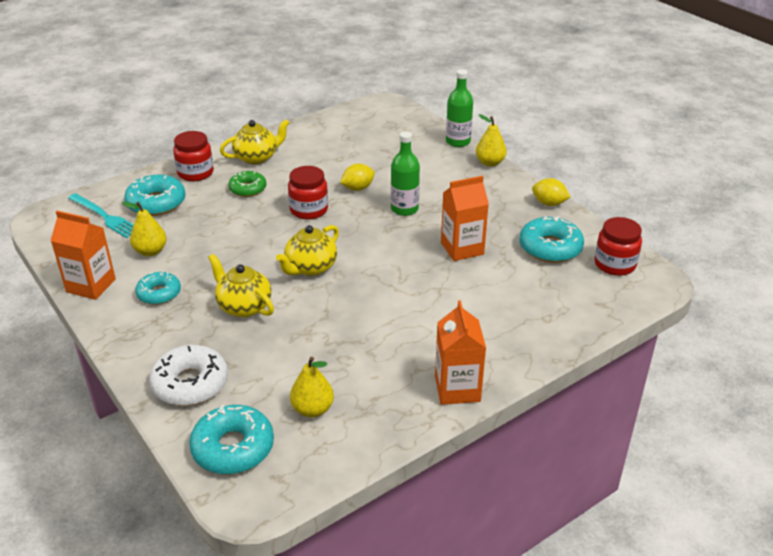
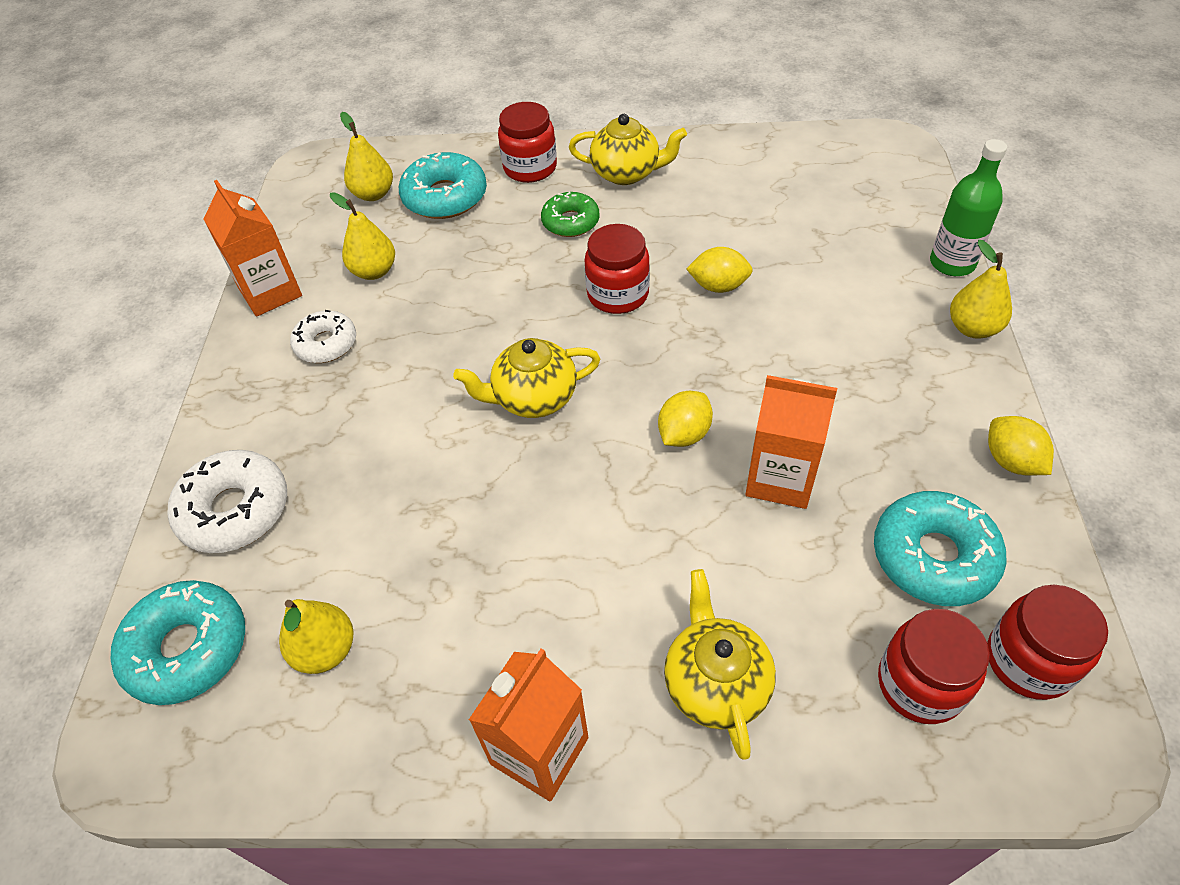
camera: 40 degrees right, 15 degrees up
(106, 217) = (373, 194): turquoise fork -> yellow pear
(159, 293) = (326, 344): turquoise donut -> white donut
(243, 306) = (398, 419): yellow teapot -> yellow teapot (715, 683)
(401, 251) = (684, 434): none -> yellow lemon
(404, 209) = (755, 356): green bottle -> none
(584, 290) = (920, 684): none -> red jar

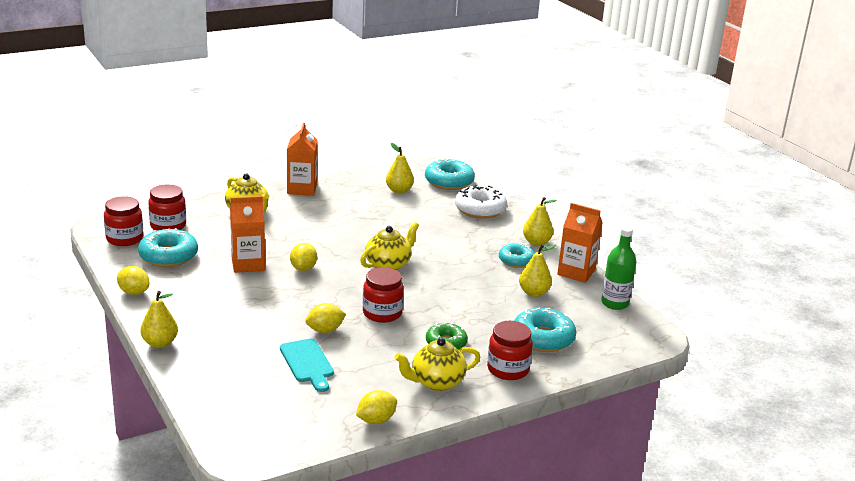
camera: 145 degrees right, 25 degrees down
(326, 344) = (516, 261): white donut -> turquoise donut
(373, 194) = (590, 329): yellow pear -> yellow pear (536, 242)
(728, 147) = (376, 420): none -> yellow lemon
(769, 238) = (307, 363): none -> turquoise cutting board
(952, 263) = (178, 376): green bottle -> green bottle (615, 303)

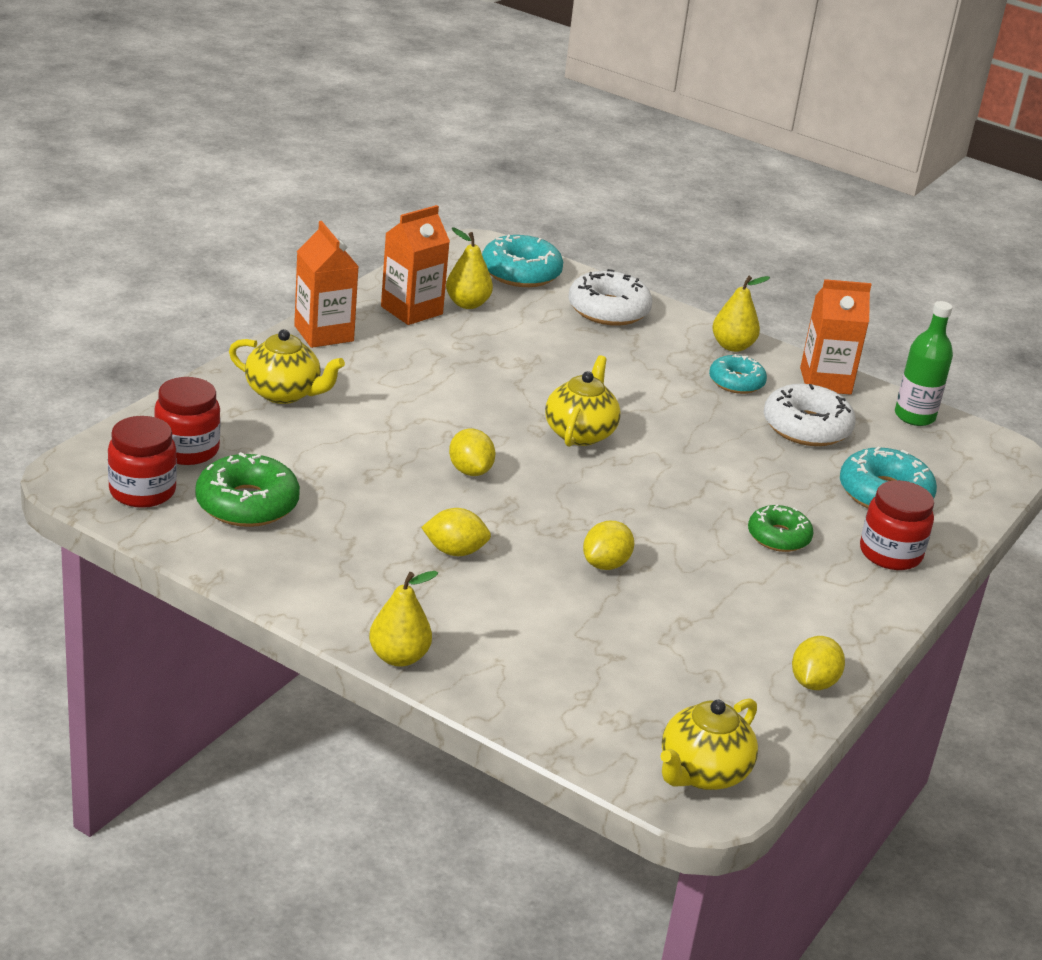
camera: 30 degrees left, 5 degrees up
(134, 292) = (263, 582): yellow lemon -> yellow lemon (455, 551)
(168, 256) = (247, 504): turquoise donut -> green donut
(248, 264) = (383, 485): orange carton -> orange carton (411, 310)
(307, 363) = (637, 624): turquoise cutting board -> none
(382, 313) = (652, 514): red jar -> none
(436, 382) = (826, 600): yellow teapot -> yellow teapot (702, 773)
(534, 293) = (806, 427): yellow pear -> white donut

